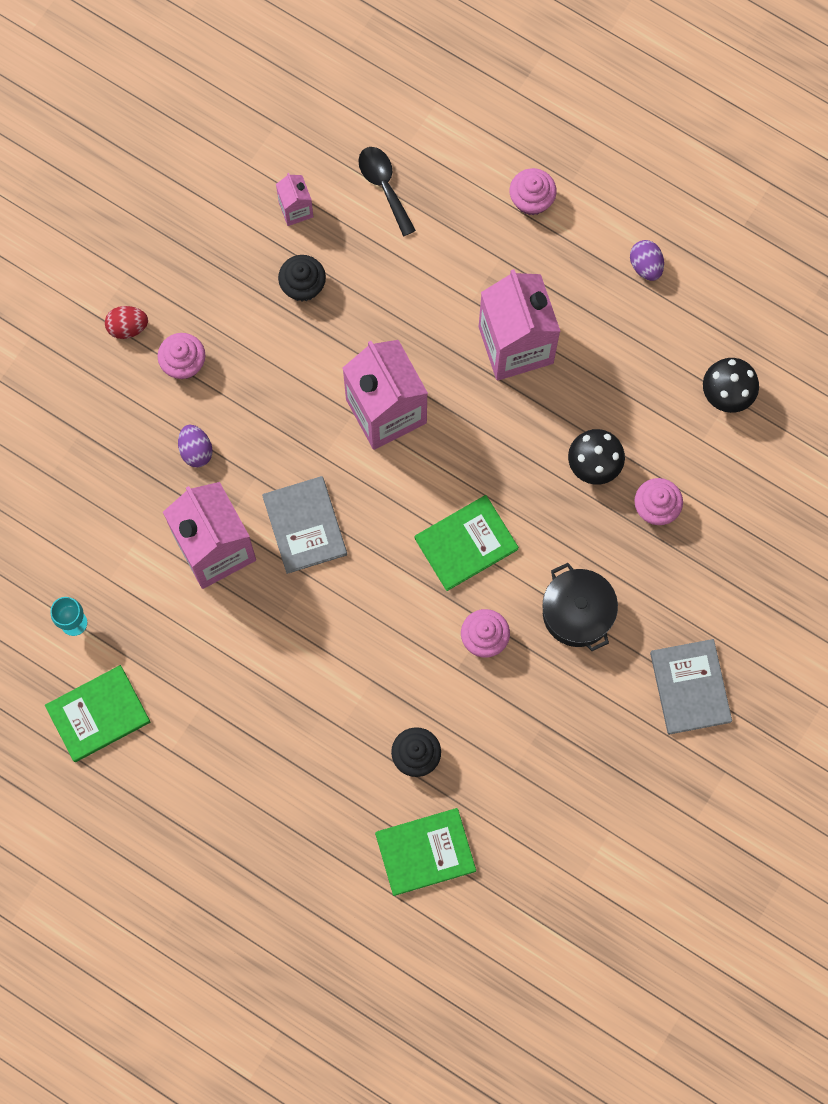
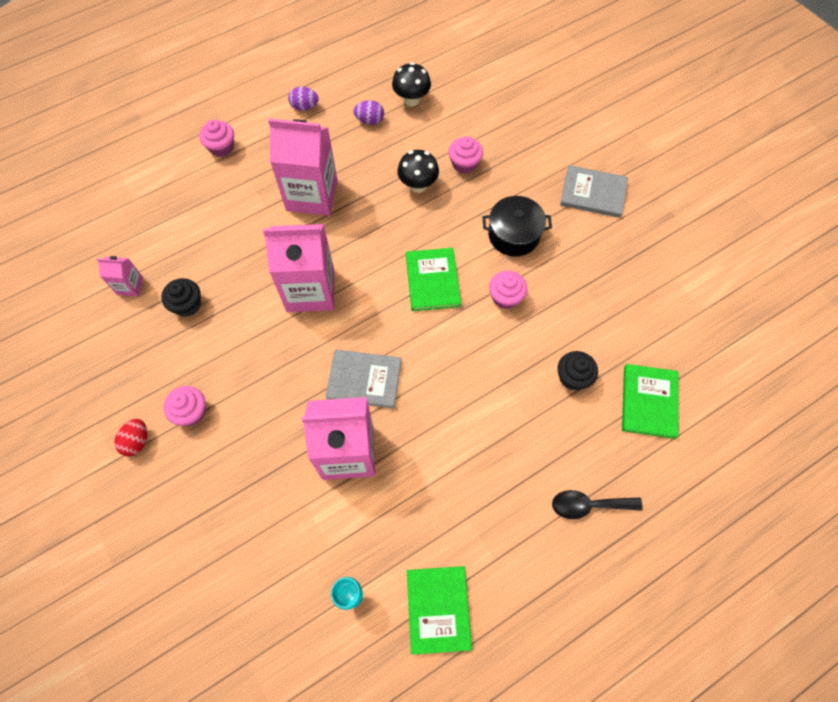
camera: 65 degrees left, 10 degrees down
(196, 450) = (264, 433): purple egg -> purple egg (370, 120)
(384, 186) = (153, 225): black spoon -> black spoon (588, 505)

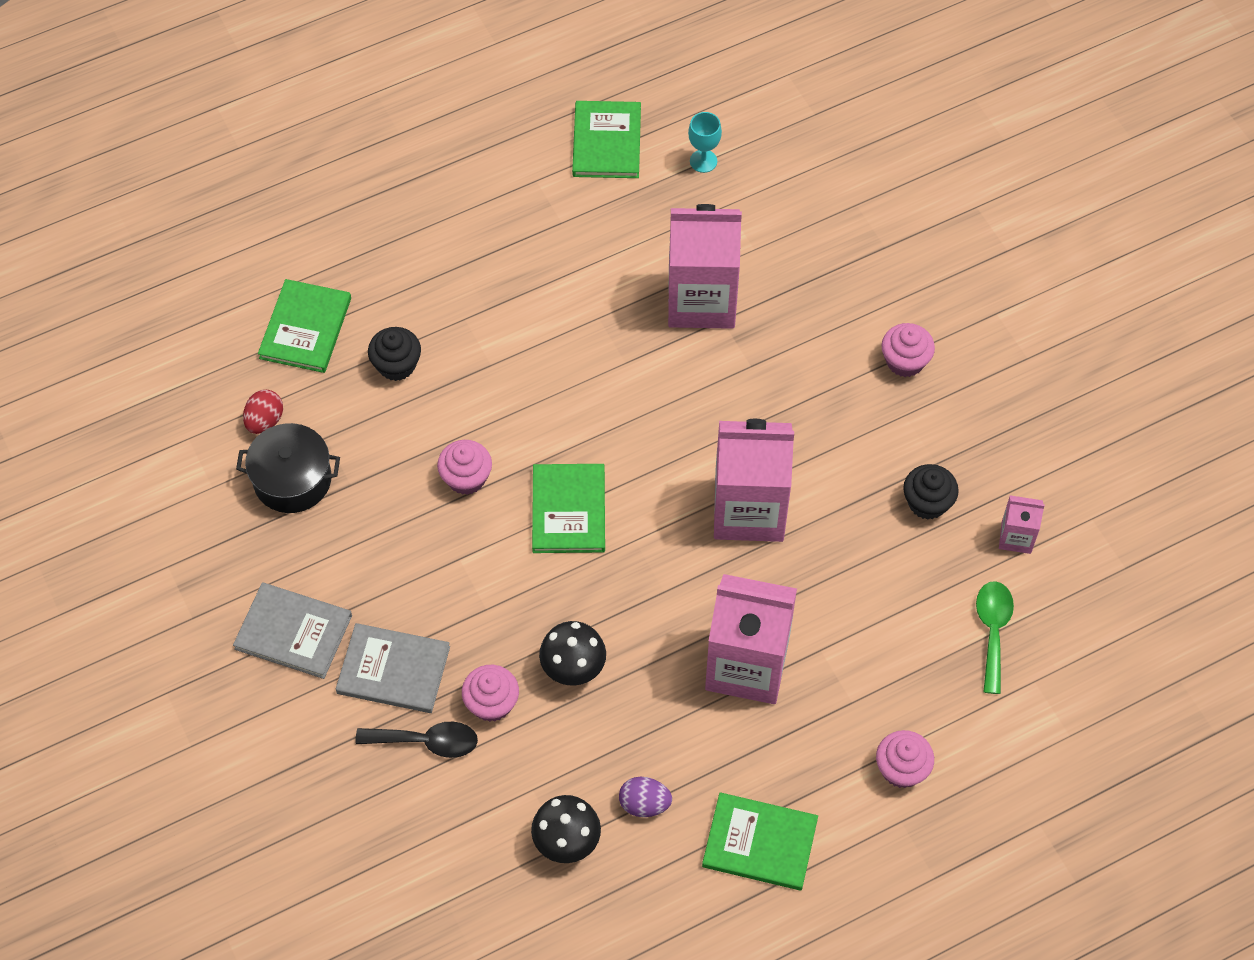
camera: 175 degrees left, 5 degrees down
(137, 441) = (970, 332): red egg -> red egg (265, 421)
(156, 226) = (992, 631): none -> green spoon
(304, 107) = (759, 843): purple egg -> green book
(364, 379) = (676, 383): grey book -> grey book (393, 670)
(513, 235) = (435, 572): black pot -> black pot (292, 479)
(588, 505) = (415, 224): black spoon -> black spoon (427, 742)

